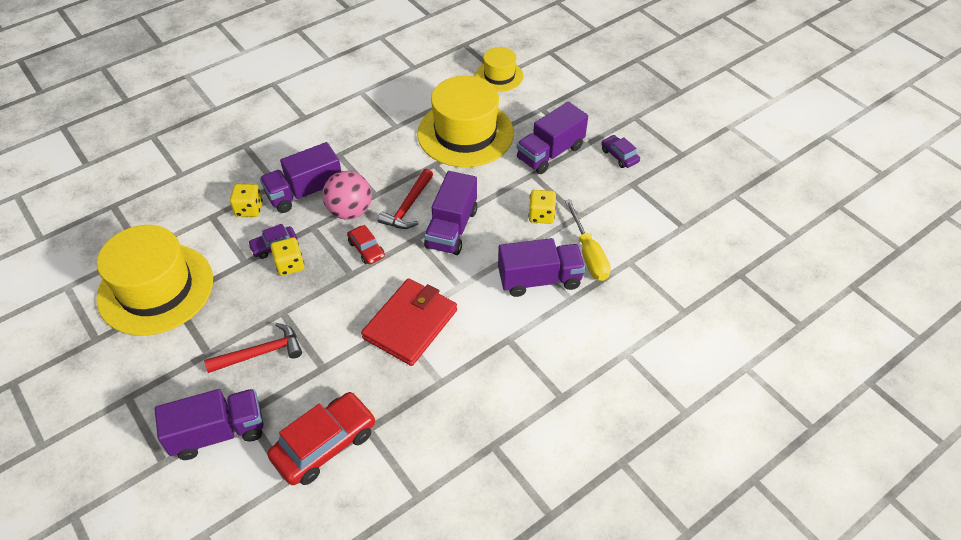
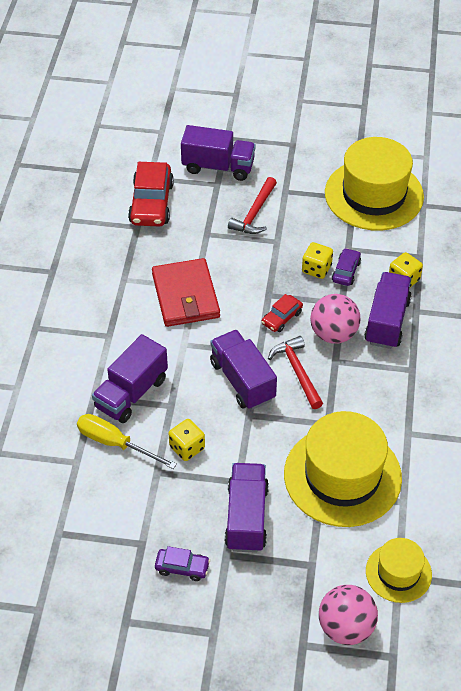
camera: 135 degrees right, 0 degrees up
(218, 433) = (218, 167): purple truck -> purple truck turned 105 degrees counterclockwise
(366, 249) = (282, 318): red car -> red car turned 60 degrees counterclockwise
(558, 75) = (346, 627): none -> pink ball

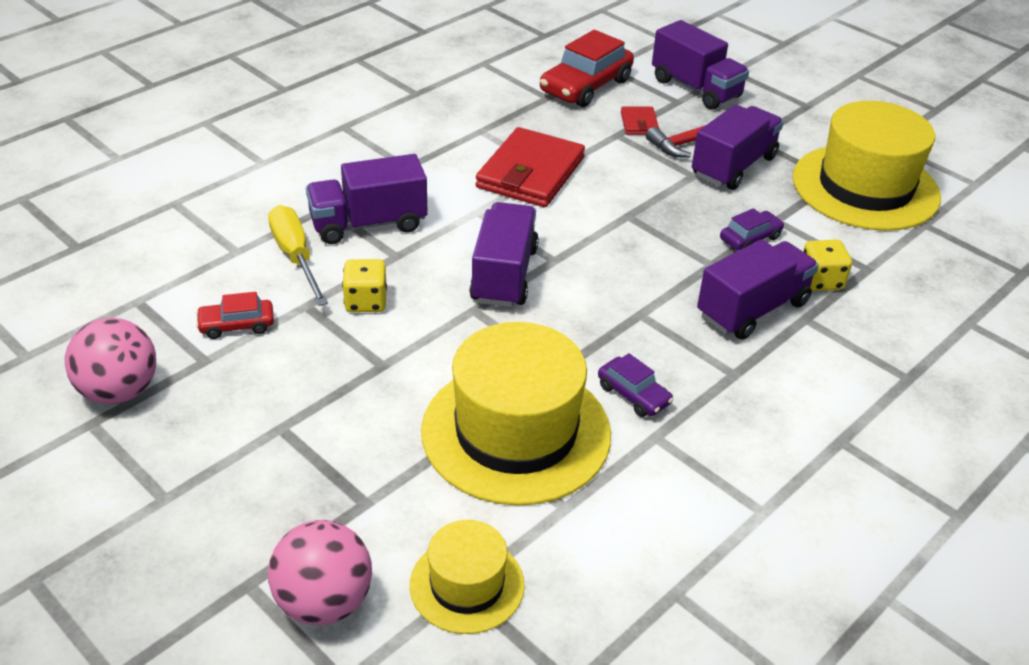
camera: 35 degrees right, 10 degrees down
(182, 567) = (216, 410): purple car -> purple car (633, 395)
(211, 217) = (639, 123): none -> red wallet
(246, 517) = (349, 405): purple truck -> purple truck (733, 166)
(282, 318) = (619, 243): red car -> red car (237, 325)
(297, 371) = (580, 300): red hammer -> none
(316, 269) = (714, 220): yellow dice -> none
(333, 334) = (667, 287): pink ball -> pink ball (119, 391)

